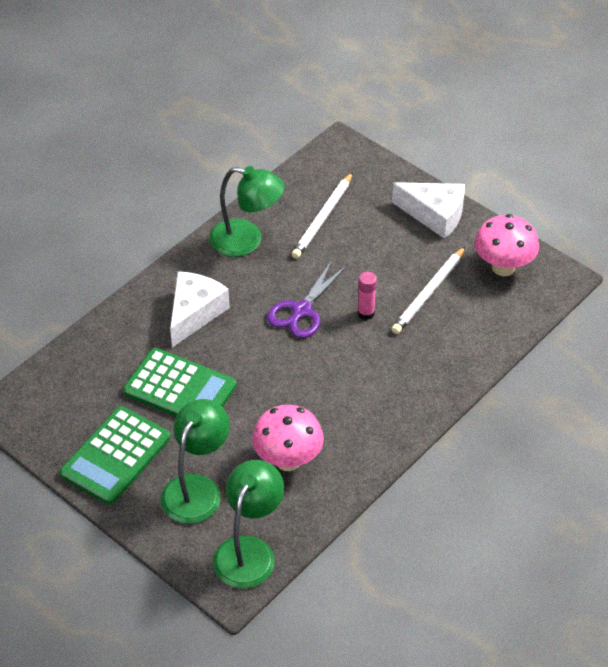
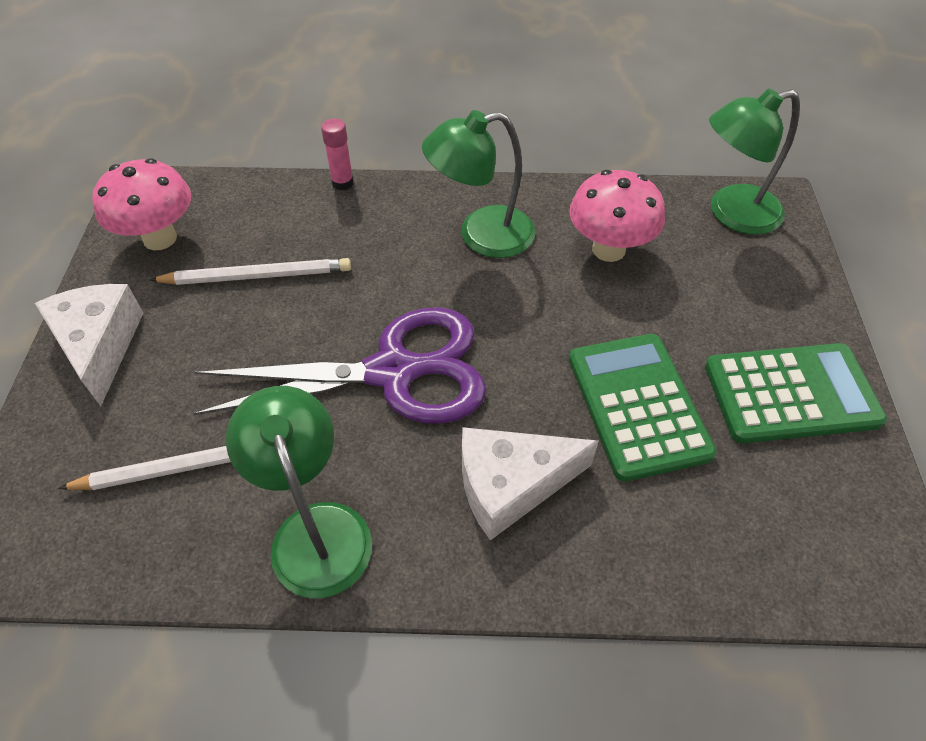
camera: 130 degrees left, 5 degrees up
(197, 489) = (728, 294): green lamp -> green lamp (481, 235)
(301, 311) = (394, 372): purple scissors -> purple scissors, size x1.65
(366, 313) = (341, 310): pink glue stick -> pink glue stick (342, 183)

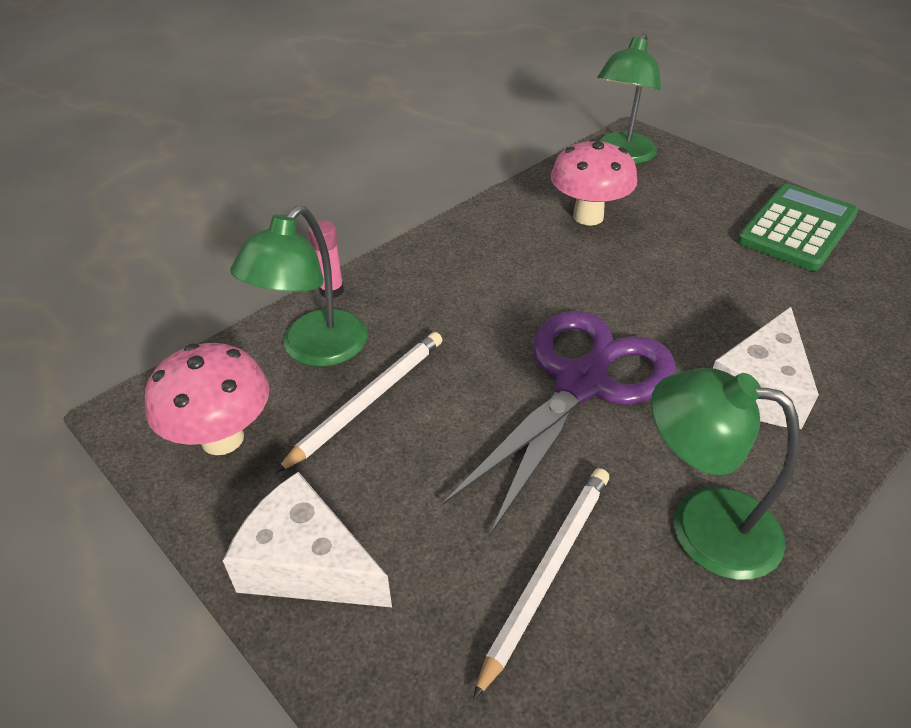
camera: 45 degrees left, 10 degrees down
(481, 235) = (496, 259): green lamp -> green lamp (314, 350)
(637, 405) = (744, 289): green calculator -> none

